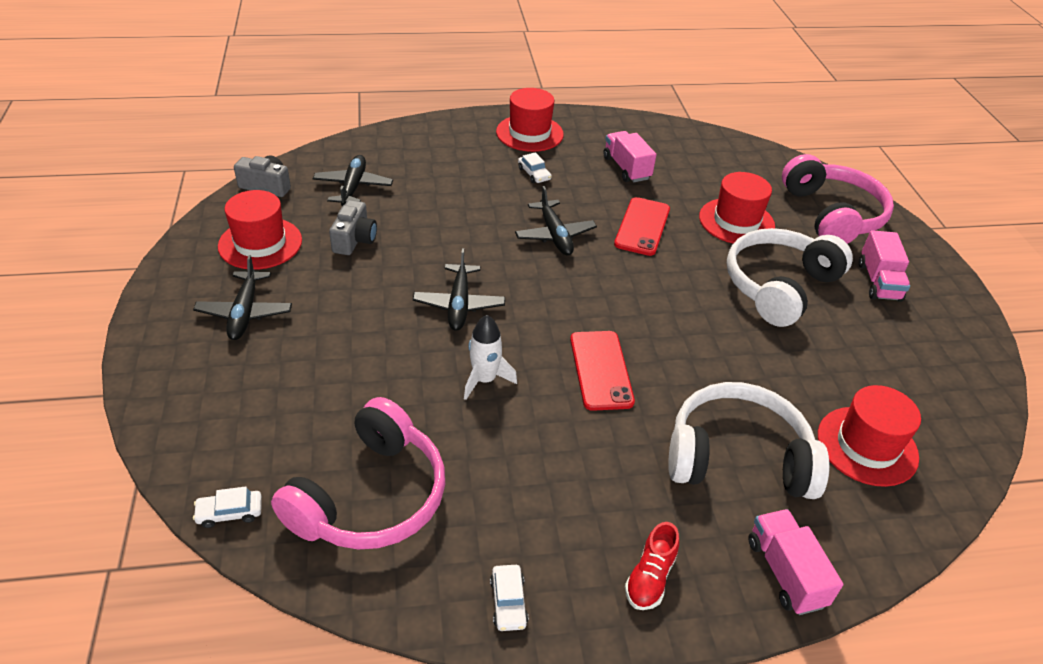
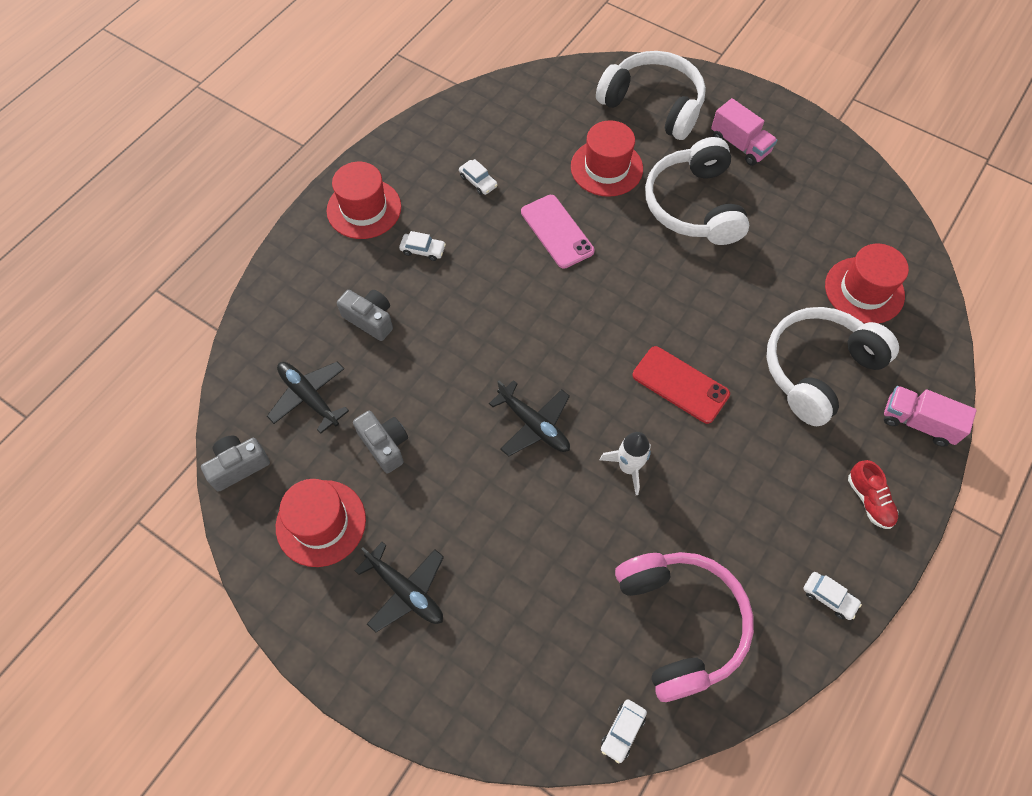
camera: 45 degrees left, 20 degrees up
(447, 181) = (370, 319): none -> grey camera
(555, 235) = (513, 297): black plane -> none
(626, 168) = (478, 181): pink truck -> white car
(642, 226) = (557, 231): red phone -> pink phone
(832, 215) = (653, 105): pink headphones -> white headphones

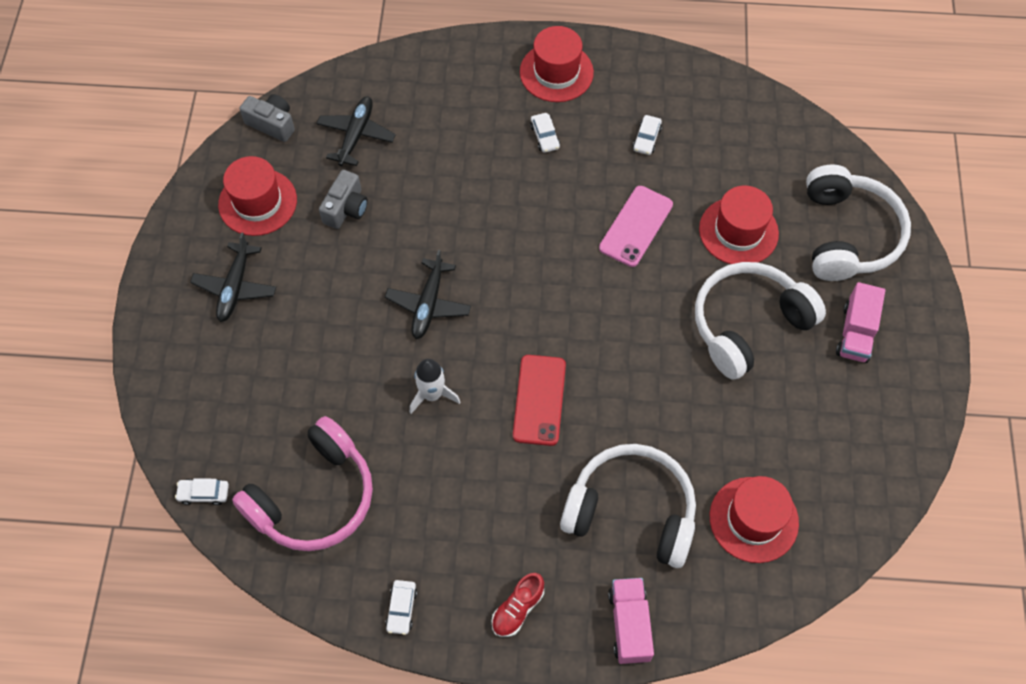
camera: 60 degrees right, 0 degrees up
(370, 319) = (452, 136): grey camera -> none

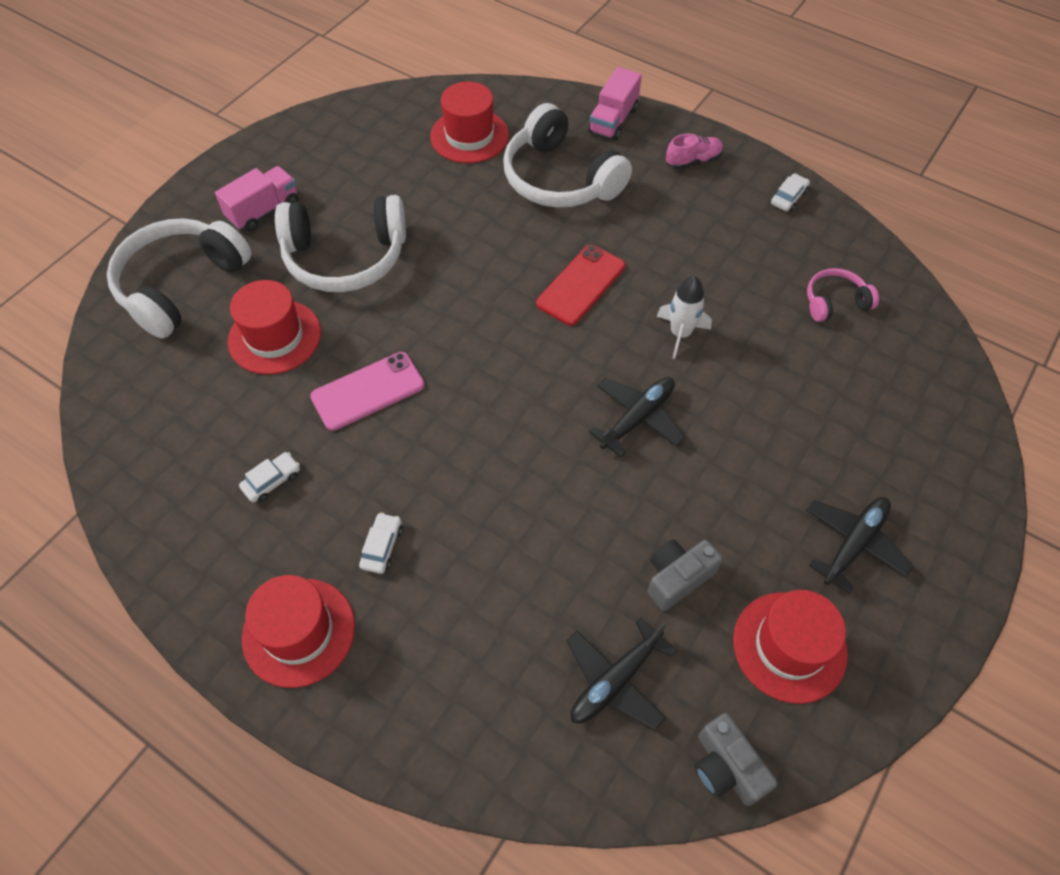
camera: 150 degrees left, 5 degrees down
(204, 493) = (944, 350): white car -> none
(314, 497) = (834, 302): pink headphones -> pink headphones, size x0.50
(517, 609) = (693, 161): red shoe -> pink shoe

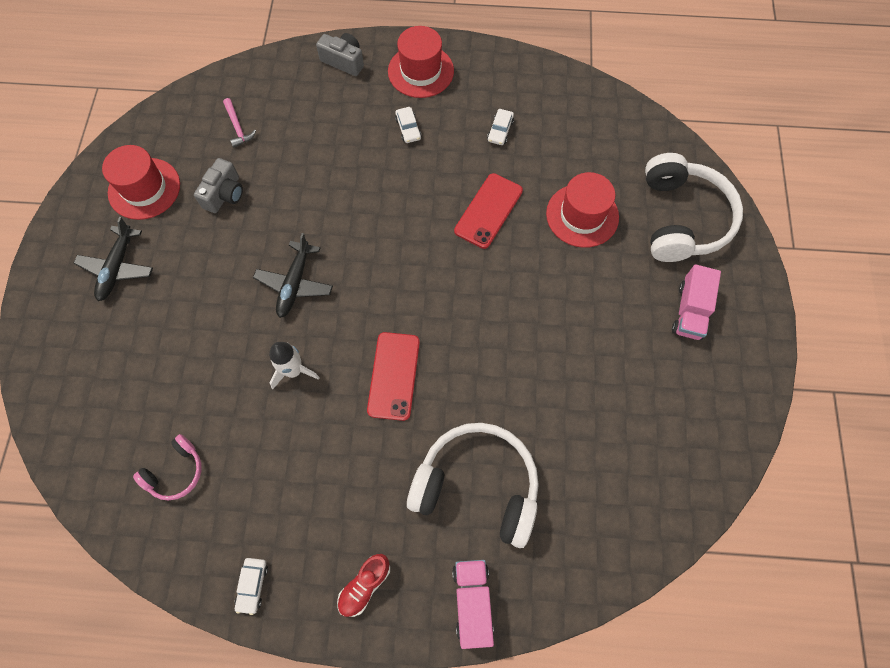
camera: 150 degrees right, 10 degrees up
(345, 257) = (590, 303): white headphones -> none
(368, 391) = (488, 211): pink phone -> red phone
(469, 136) = (593, 494): red hat -> none
(615, 681) = (238, 127): black plane -> pink hammer
(693, 161) = (364, 585): pink shoe -> red shoe
(726, 767) = (163, 117): grey camera -> grey camera (344, 61)

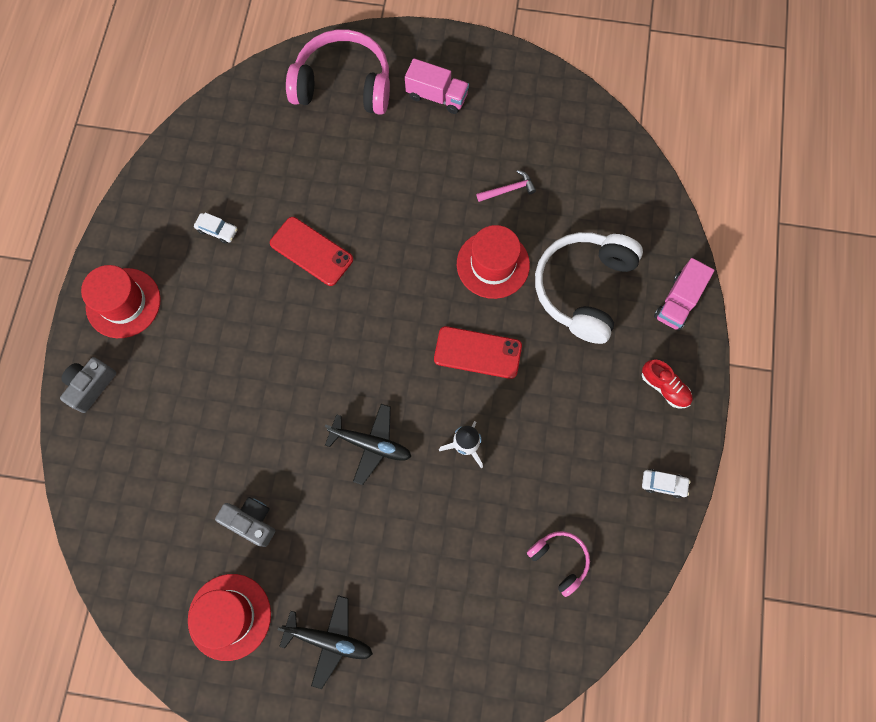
camera: 85 degrees left, 5 degrees up
(238, 127) = (162, 508): pink hammer -> pink hammer (508, 189)
(408, 128) = (198, 321): white car -> none
(472, 602) = (678, 302): pink truck -> pink truck turned 60 degrees counterclockwise
(582, 215) = (328, 168): red hat -> red hat (493, 264)
(682, 218) = (343, 85): white headphones -> pink headphones

